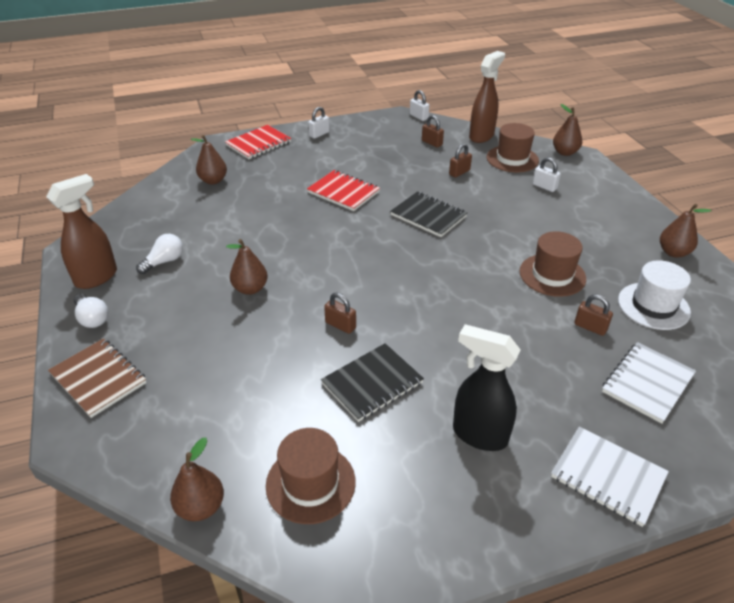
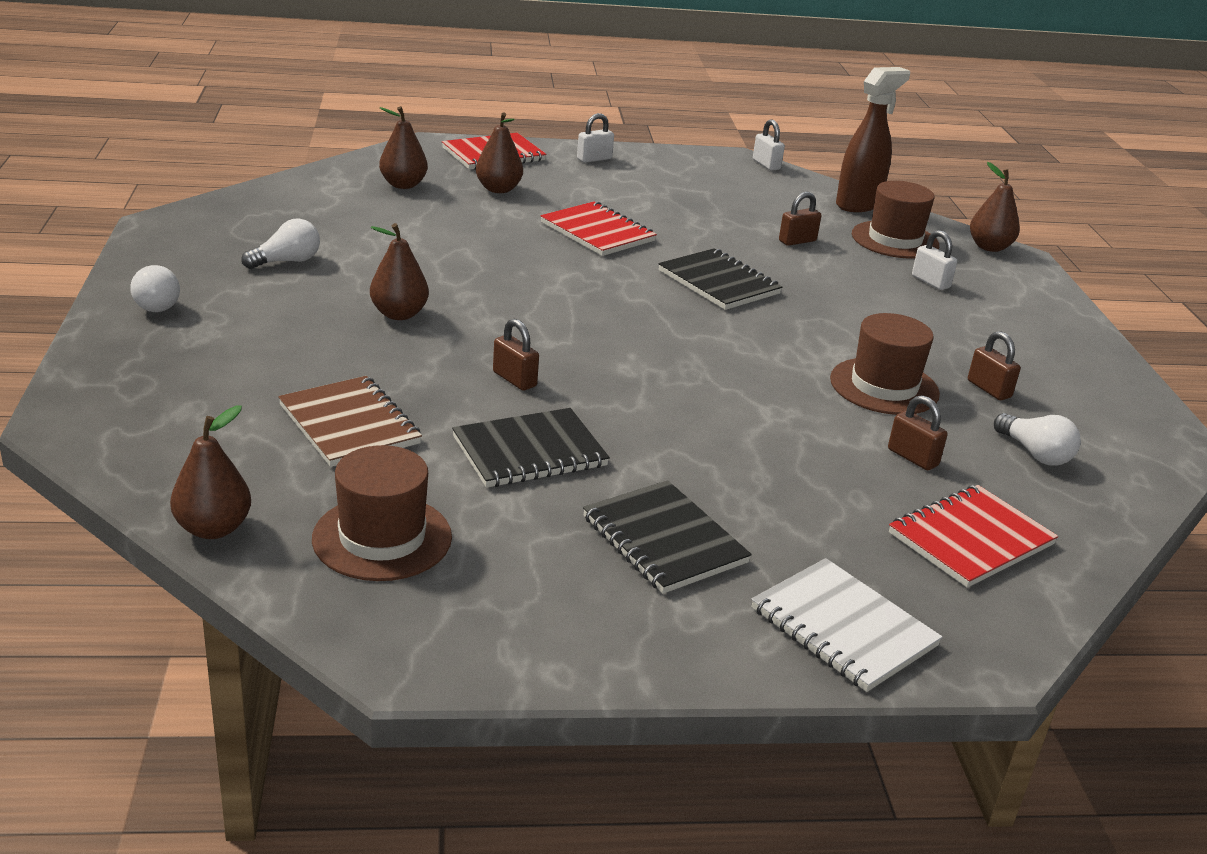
camera: 10 degrees right, 10 degrees down
(97, 277) = (182, 261): brown spray bottle -> none
(99, 378) = (134, 368): brown notebook -> brown notebook (349, 424)
(432, 143) = (771, 199): brown padlock -> brown padlock (989, 389)
(479, 435) = (663, 540): black spray bottle -> black notebook
(647, 383) = (970, 539): white notebook -> red notebook
(653, 306) = (1035, 453): white hat -> white light bulb
(673, 252) = (1108, 398): brown pear -> brown pear (498, 189)

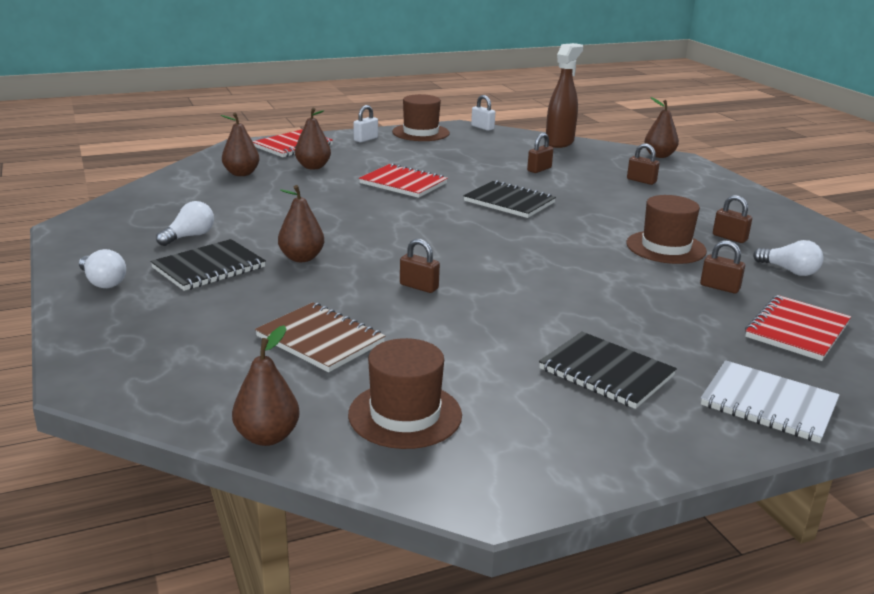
camera: 15 degrees left, 5 degrees down
(529, 452) = (467, 333): black notebook -> black notebook (209, 268)
(895, 240) = (599, 160): brown hat -> brown hat (421, 133)
(930, 282) = (641, 181): white padlock -> brown padlock

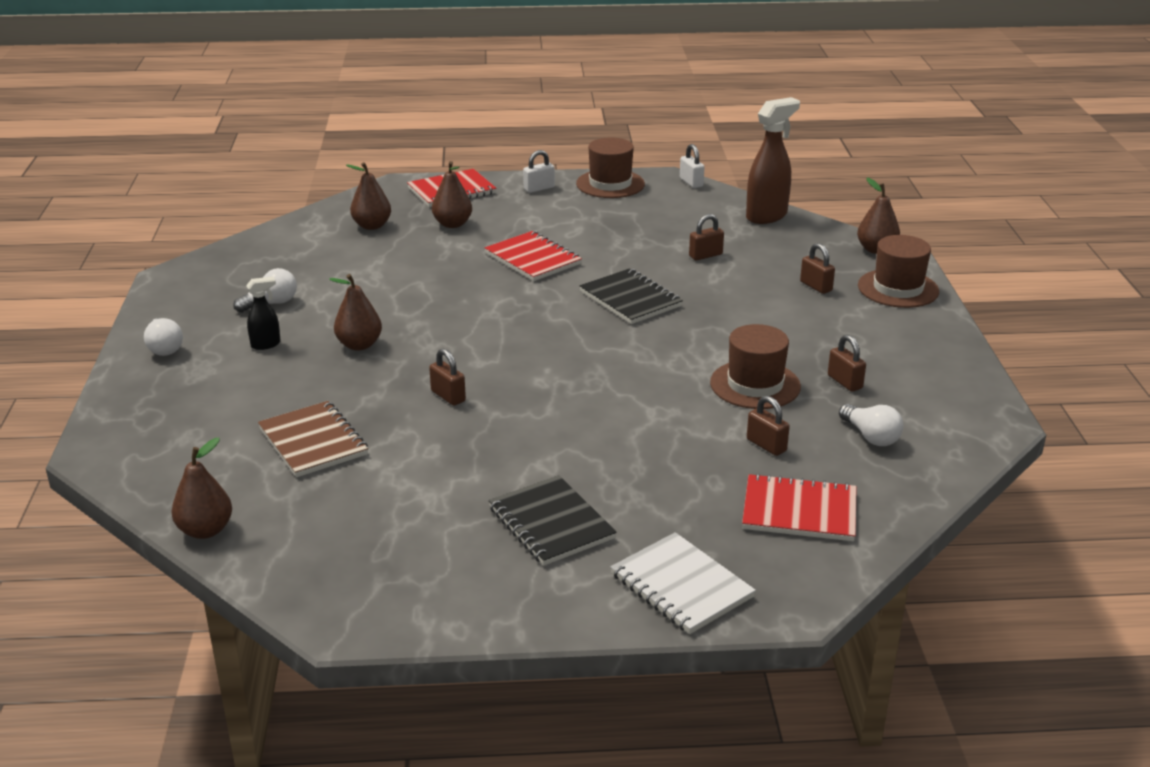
camera: 20 degrees right, 5 degrees up
(209, 268) = (266, 344): black notebook -> black spray bottle
(405, 415) = (332, 531): brown hat -> brown hat (898, 288)
(797, 330) = (799, 511): red notebook -> red notebook turned 45 degrees clockwise

